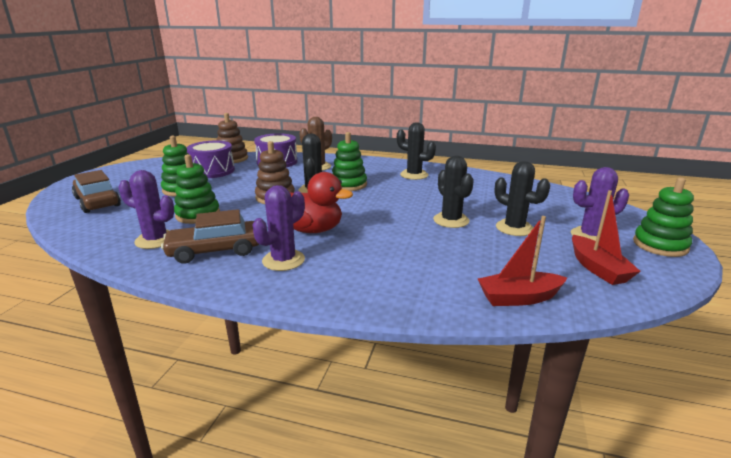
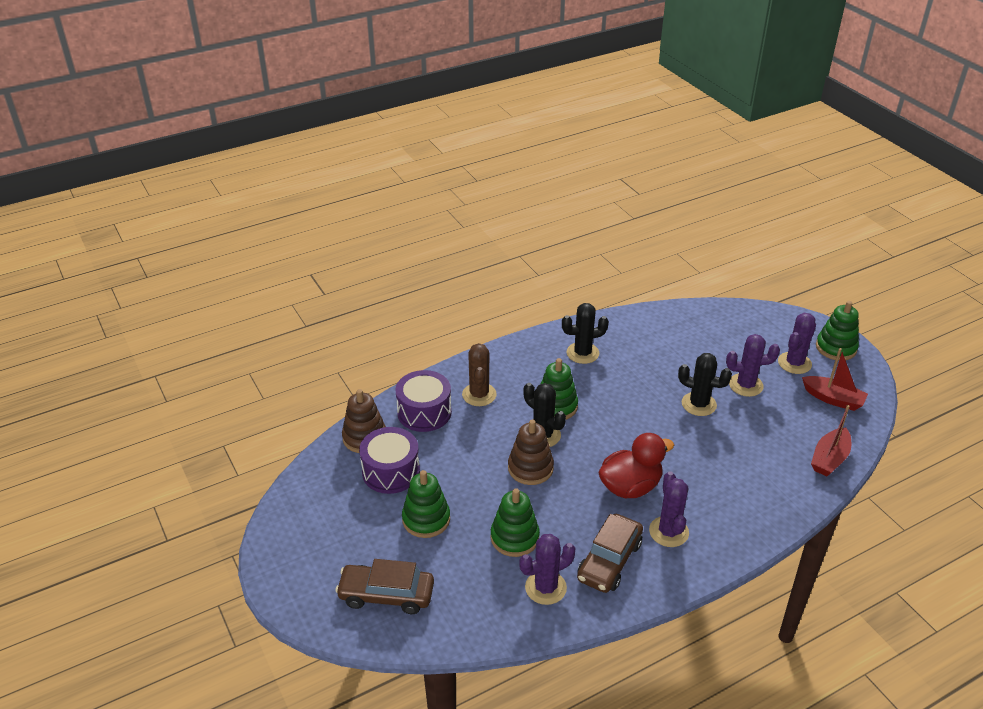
camera: 45 degrees left, 15 degrees up
(514, 228) = (745, 385): black cactus -> purple cactus

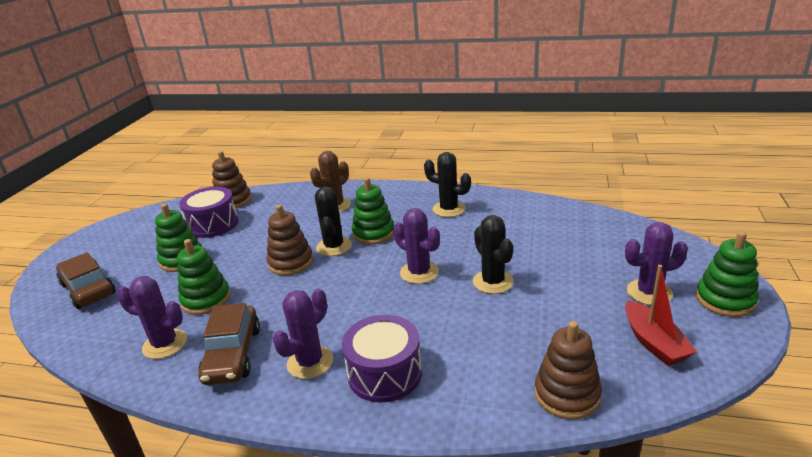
camera: 45 degrees right, 10 degrees down
(424, 412) = (287, 202): purple drum -> purple drum (385, 373)
(609, 561) = (233, 355): brown car -> brown car turned 75 degrees counterclockwise
(630, 487) = (337, 312): red duck -> none
(745, 385) = (564, 287): purple cactus -> purple cactus (419, 272)
(829, 459) = (567, 394): red boat -> brown stacking toy

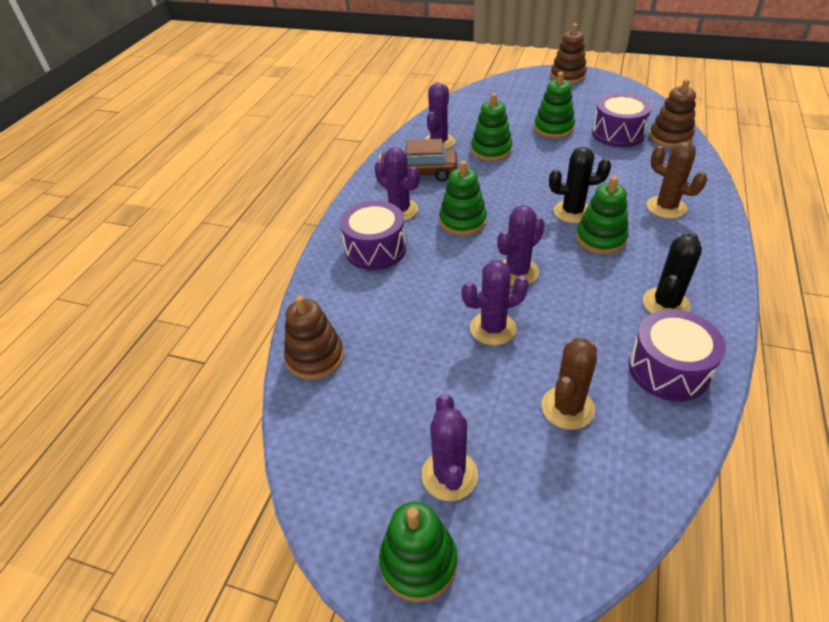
camera: 95 degrees right, 15 degrees up
(88, 289) = (514, 96): brown car -> none
(291, 262) = (544, 187): brown stacking toy -> brown stacking toy (568, 76)
(339, 310) = (462, 221): none -> green stacking toy
(493, 282) = (493, 328): black cactus -> purple cactus
(511, 210) = (668, 369): none -> purple drum
(561, 246) = (567, 408): none -> brown cactus
(654, 342) = (360, 447): red boat -> none

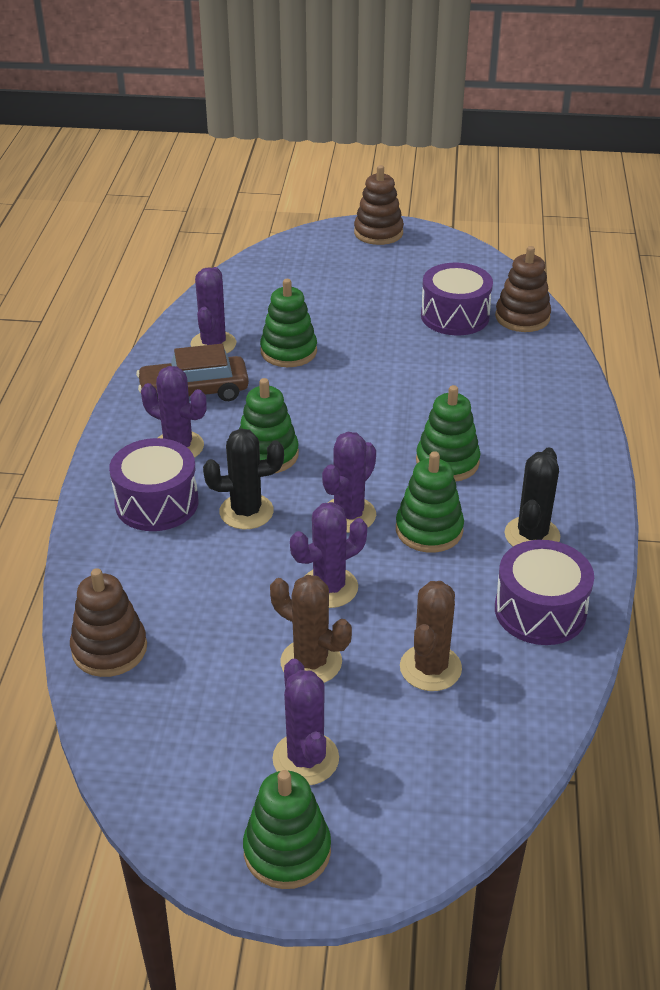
camera: 15 degrees left, 5 degrees down
(553, 128) = (369, 313): green stacking toy -> green stacking toy (429, 530)
(572, 212) = (408, 429): black cactus -> black cactus (246, 512)
(666, 207) = (524, 414): brown cactus -> brown cactus (311, 662)

